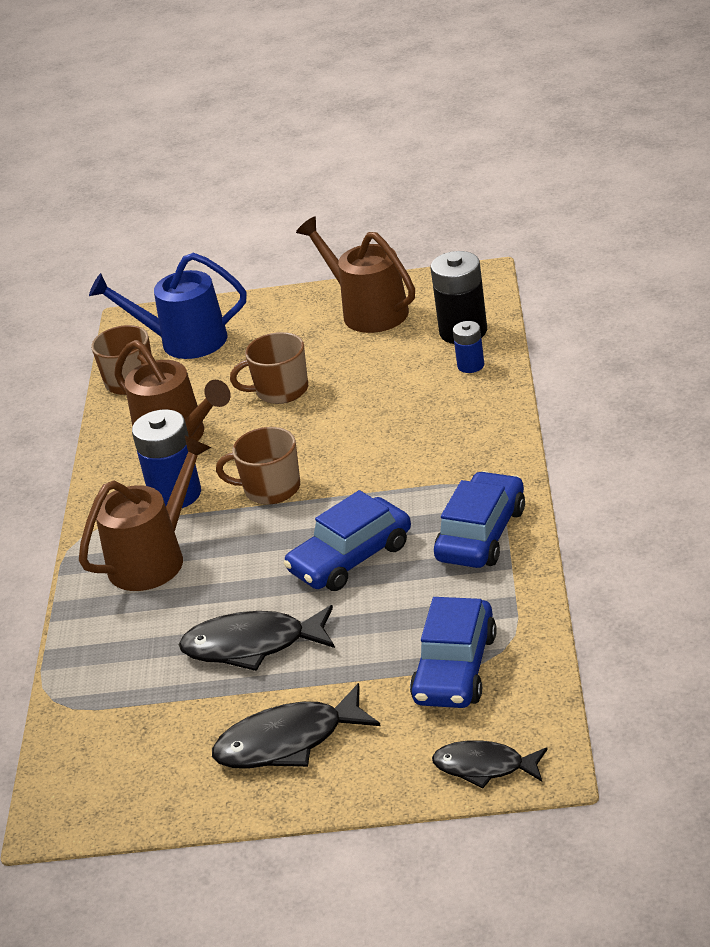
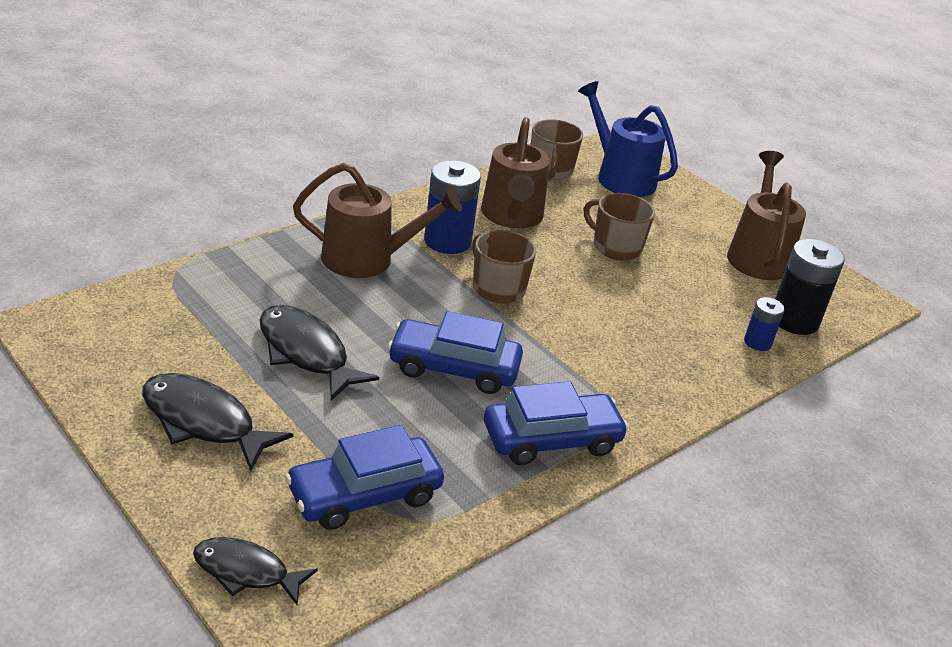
camera: 40 degrees right, 0 degrees up
(484, 767) = (246, 572): black fish -> black fish turned 45 degrees counterclockwise

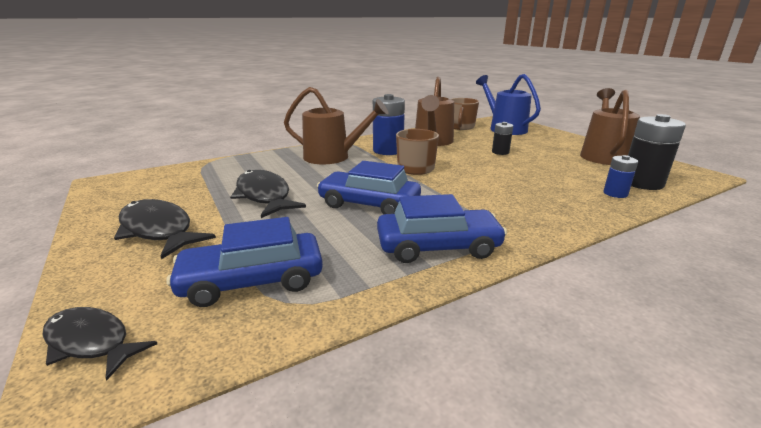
camera: 15 degrees right, 10 degrees down
(615, 247) = (500, 152): brown mug -> black battery

